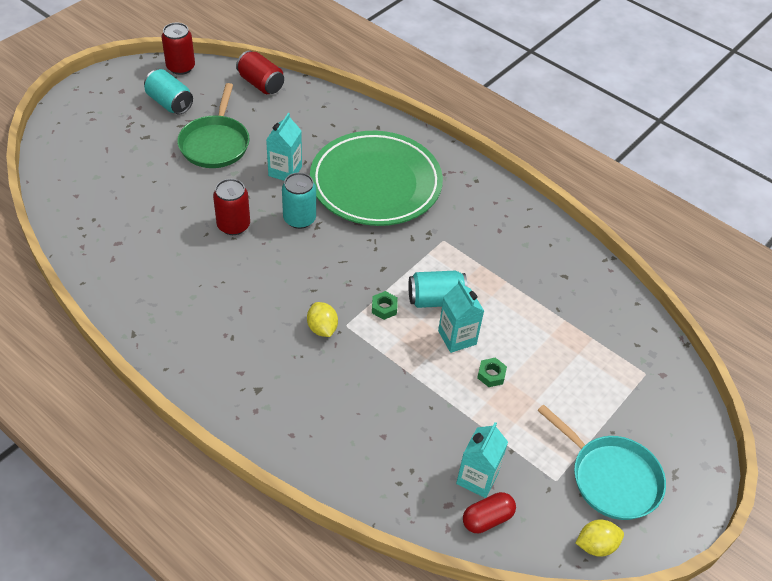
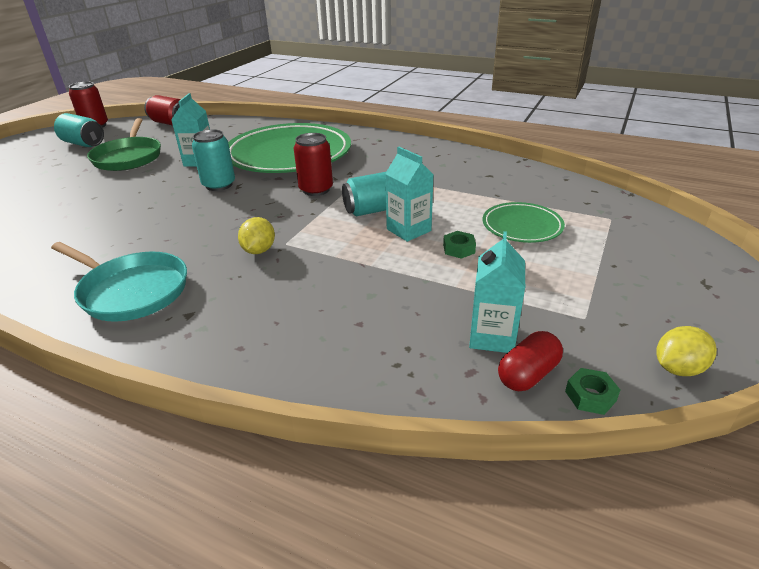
camera: 10 degrees left, 15 degrees down
(233, 225) = (149, 199): red can -> red can (316, 189)
(322, 328) = (259, 250): yellow lemon -> yellow lemon turned 45 degrees clockwise
(384, 308) = (323, 224): green nut -> green nut (590, 396)
(559, 361) = (522, 226): none -> green plate
(611, 478) = (643, 302): turquoise pan -> turquoise pan (131, 291)

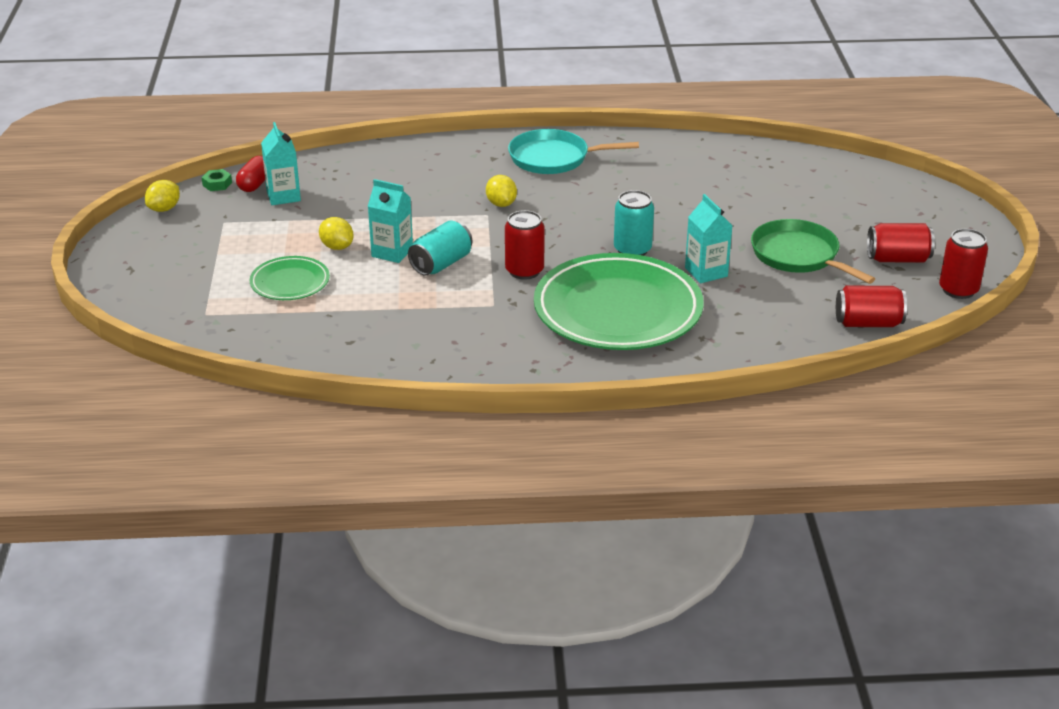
camera: 150 degrees right, 0 degrees up
(83, 144) = (897, 259): turquoise can -> red can
(459, 249) = (337, 247): green nut -> yellow lemon

